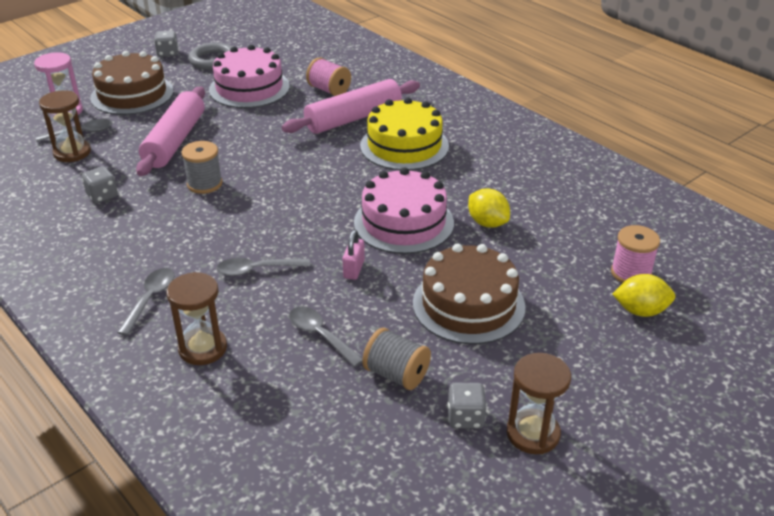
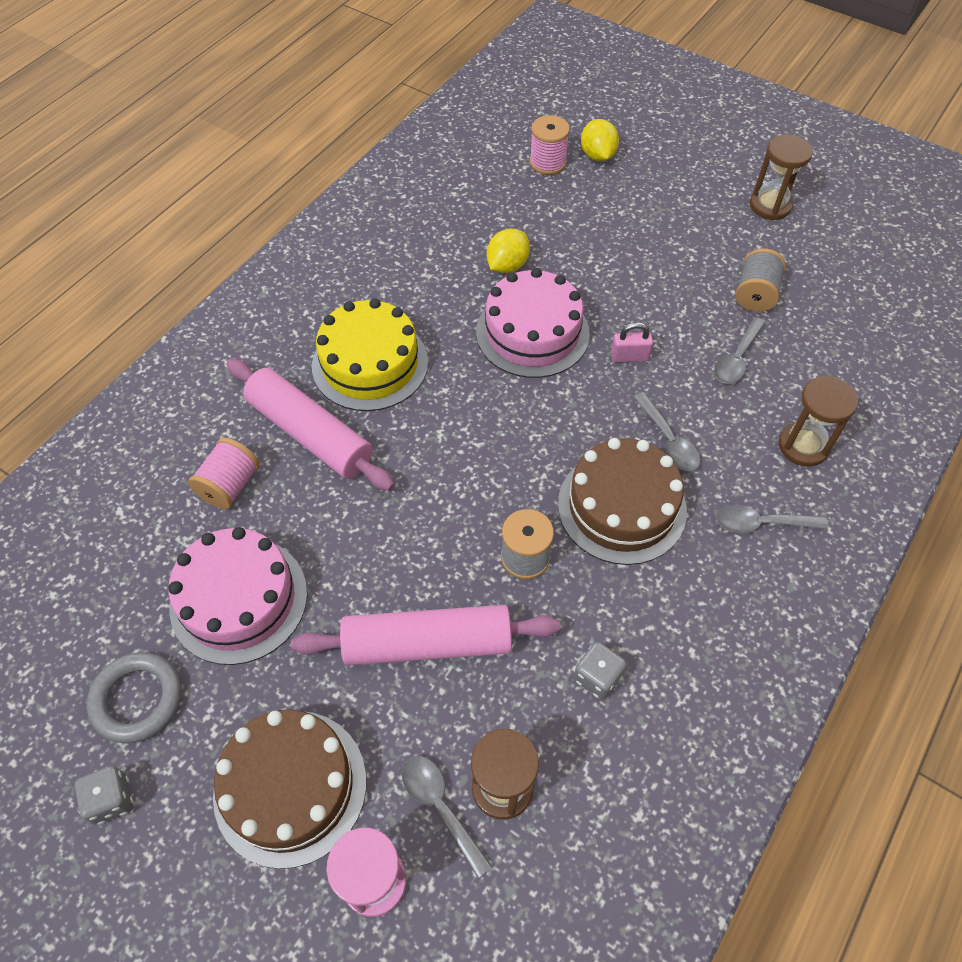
camera: 105 degrees left, 20 degrees up
(465, 418) = (777, 244): grey dice -> none
(468, 305) = (642, 262): brown cake -> brown cake (621, 507)

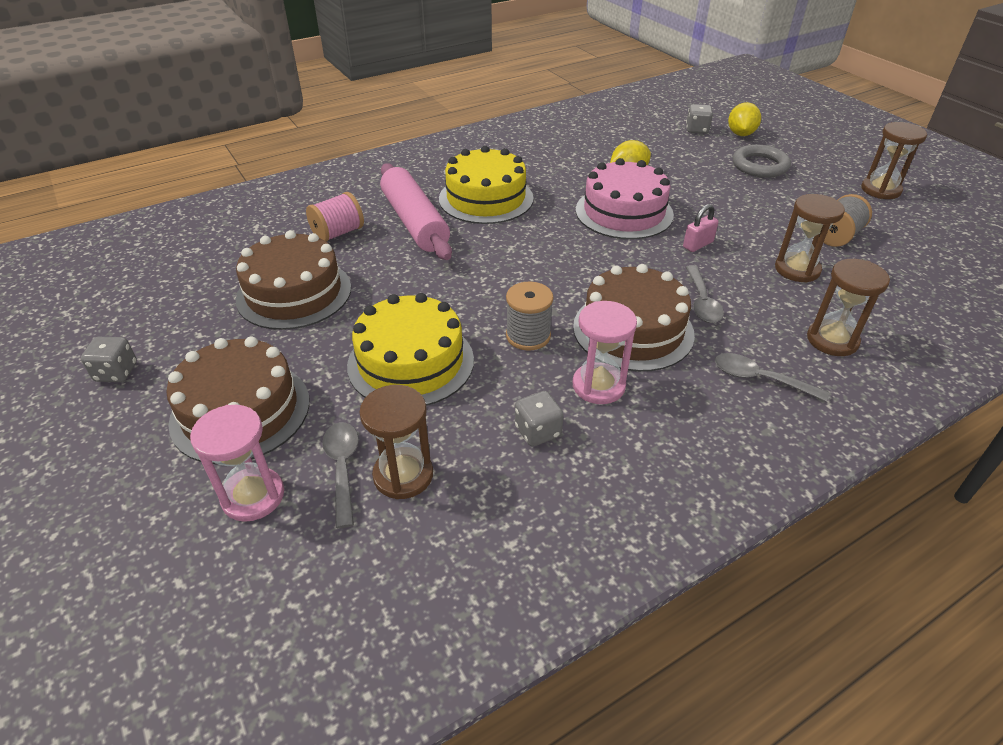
camera: 25 degrees right, 15 degrees down
(137, 699) = (181, 324): grey ring -> grey ring (760, 165)
(239, 599) = (294, 293): pink cake -> brown cake
(427, 644) = (411, 362): pink rolling pin -> yellow cake
(547, 163) = (697, 130): pink spool -> grey dice
(624, 595) = (598, 386): none -> pink hourglass
(629, 357) = (698, 245): pink padlock -> pink padlock turned 60 degrees counterclockwise
(737, 358) = (797, 269): grey spoon -> brown hourglass

